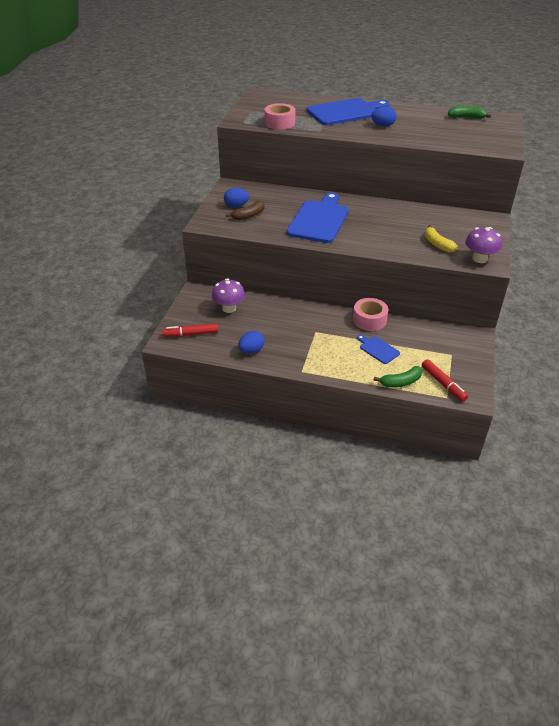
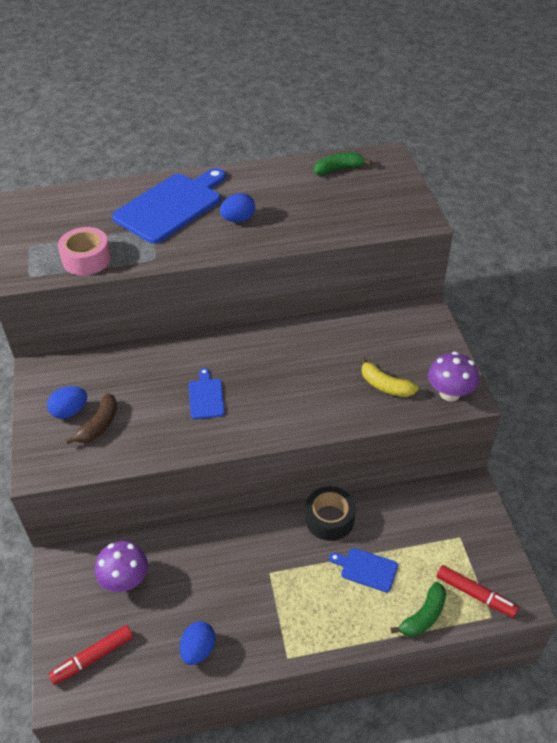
camera: 25 degrees left, 5 degrees up
(319, 220) = (206, 397): blue cutting board -> blue cutting board, size x0.47
(369, 320) = (329, 519): pink tape -> black tape

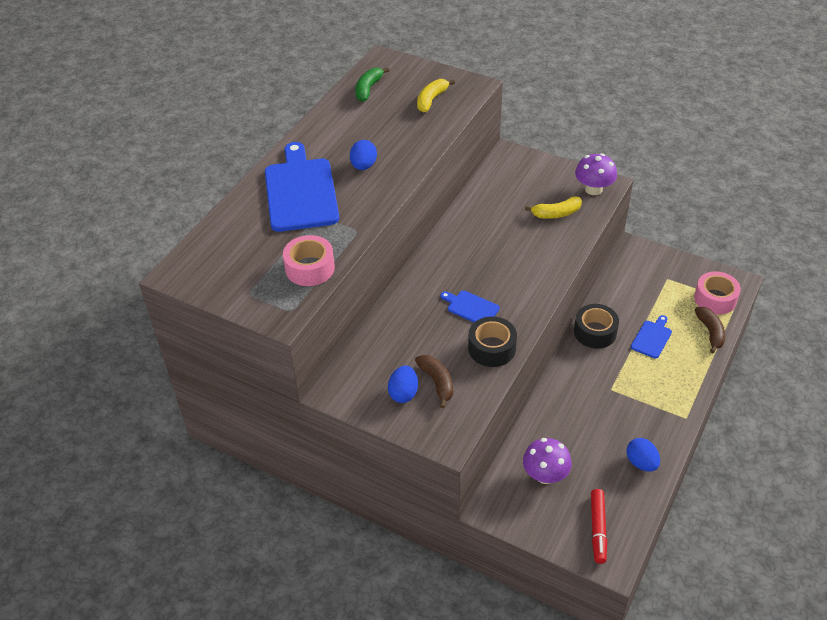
camera: 50 degrees left, 0 degrees up
(169, 437) = (492, 348): none -> black tape
(366, 569) = (652, 338): blue cutting board -> blue cutting board turned 150 degrees clockwise
(369, 208) = (431, 100): none -> yellow banana
(423, 616) = (710, 332): green banana -> brown banana
(475, 594) = (715, 299): red marker -> pink tape

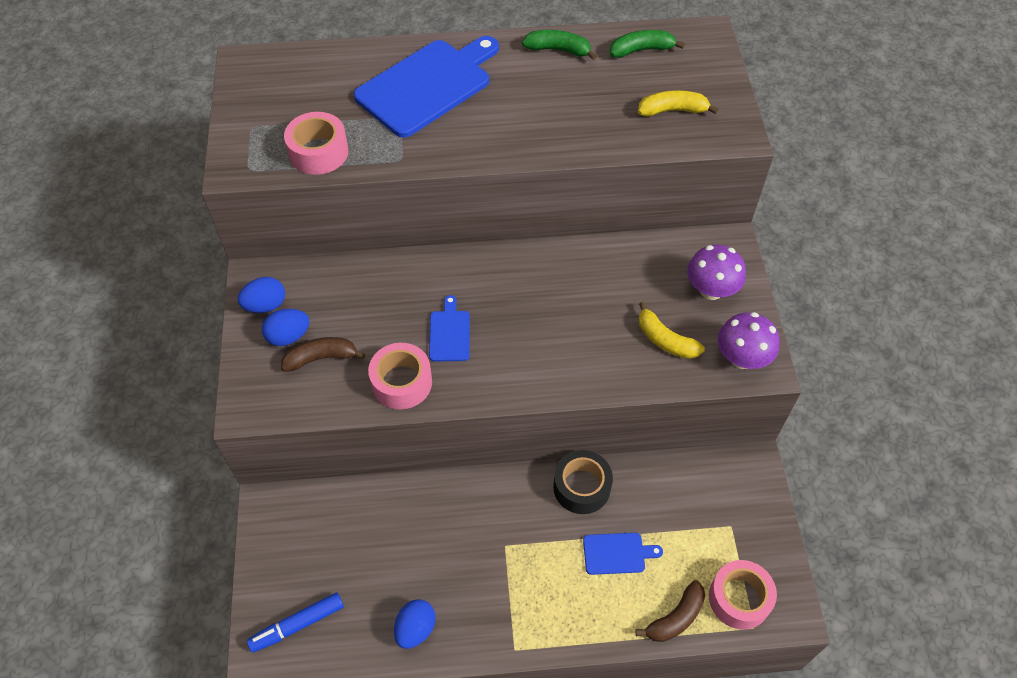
camera: 55 degrees right, 10 degrees up
(331, 121) = (558, 50): none -> green banana
(363, 166) = (508, 112): blue egg -> blue egg (265, 305)
(437, 382) = (321, 358): brown banana -> brown banana turned 135 degrees counterclockwise
(492, 348) = (401, 382): black tape -> pink tape
(545, 475) = (340, 536): purple mushroom -> purple mushroom (711, 290)
(598, 529) = (297, 625): red marker -> blue marker

